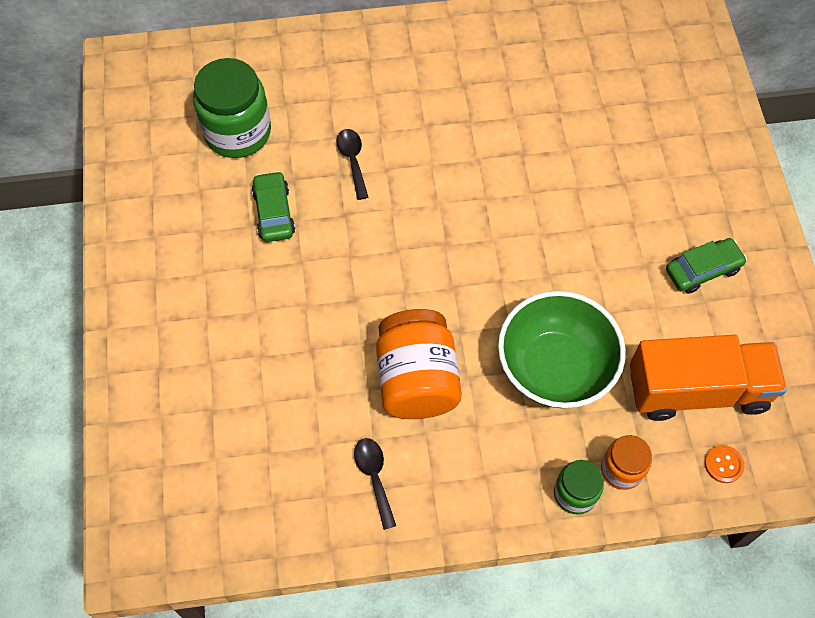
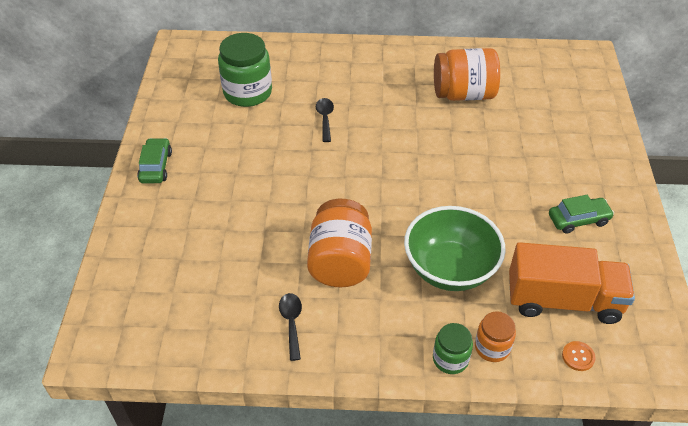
camera: 10 degrees right, 15 degrees down
(274, 212) = (260, 142): green car -> green car (156, 166)
(530, 92) = (463, 94): none -> orange jar

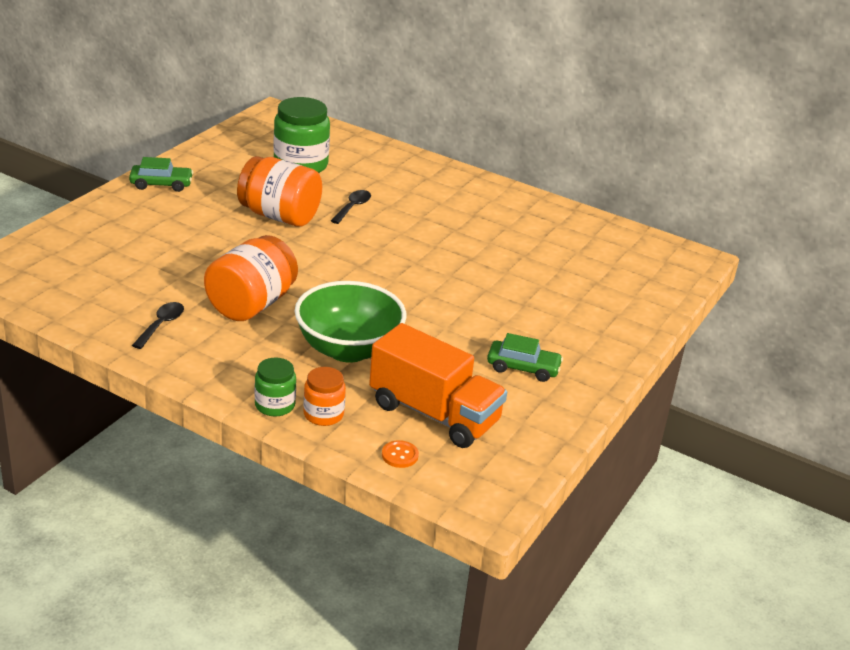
camera: 25 degrees right, 15 degrees down
(156, 166) = (161, 184): green car -> green car turned 60 degrees clockwise
(463, 94) = (515, 238): orange jar -> orange jar (279, 216)

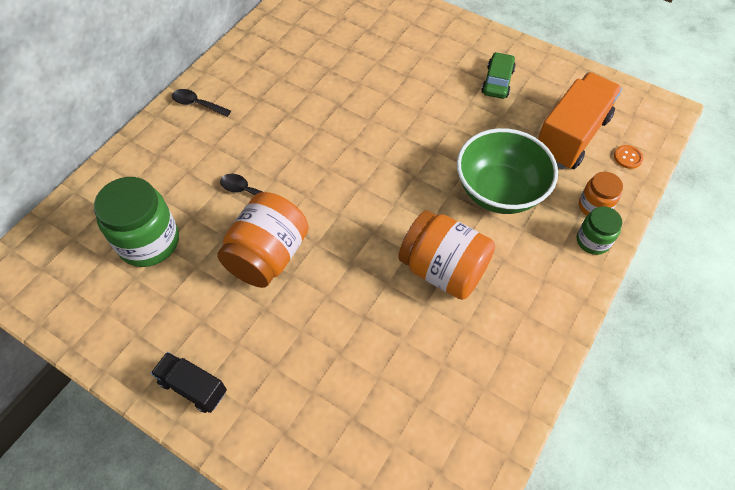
camera: 85 degrees left, 25 degrees up
(161, 184) = (193, 387): green car -> black truck
(161, 325) = (494, 346): black spoon -> black spoon (197, 104)

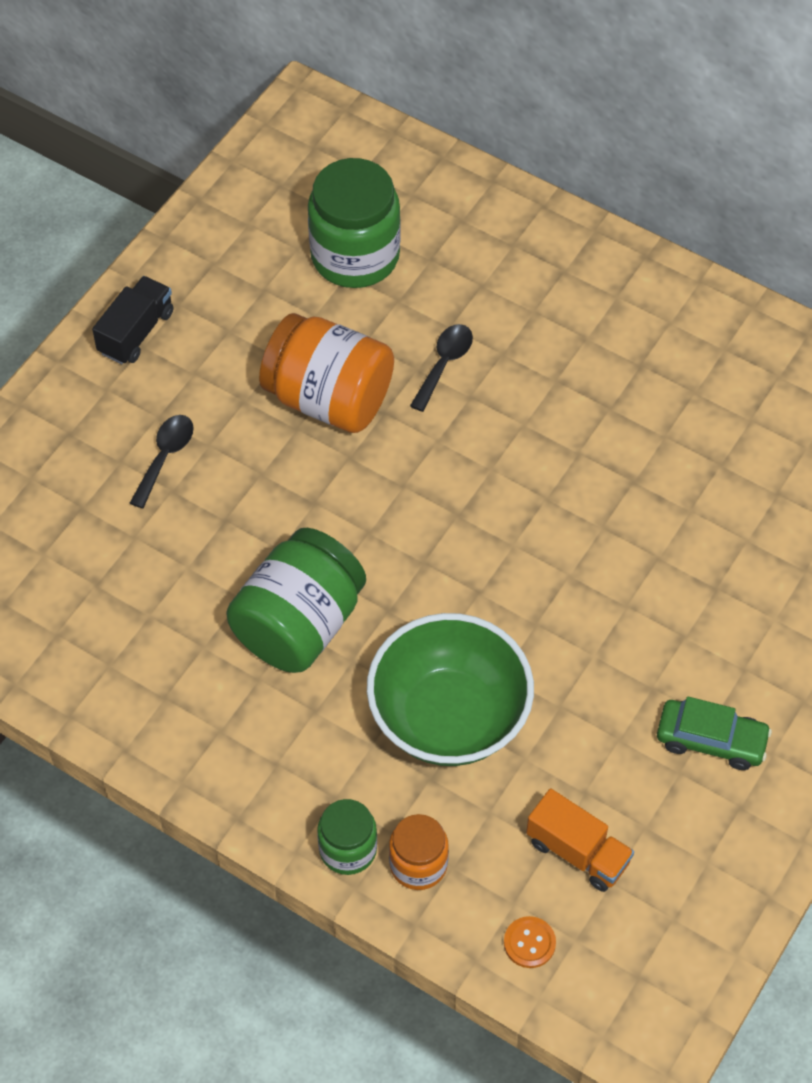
camera: 90 degrees right, 0 degrees up
(197, 104) = (622, 281): black spoon -> black spoon (165, 457)
(443, 269) = (299, 624): orange jar -> green jar
(571, 136) = (577, 852): orange truck -> orange truck, size x0.54

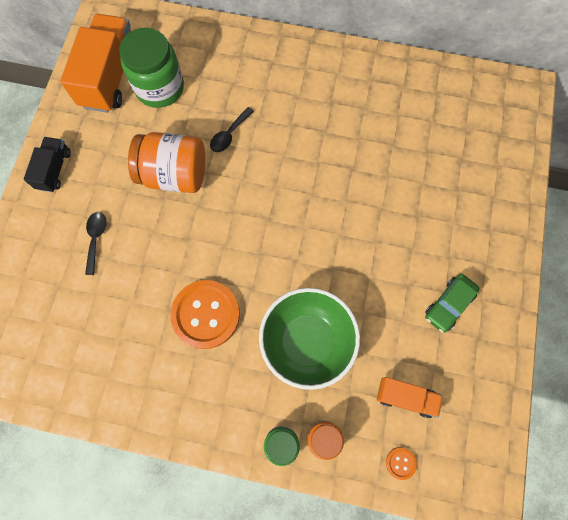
camera: 20 degrees left, 15 degrees up
(279, 215) = (110, 77): none -> orange truck
(299, 624) = (206, 314): green jar -> orange button
(444, 364) = (229, 134): black spoon -> black spoon turned 150 degrees counterclockwise
(711, 740) = (448, 304): green car -> green car turned 135 degrees clockwise

